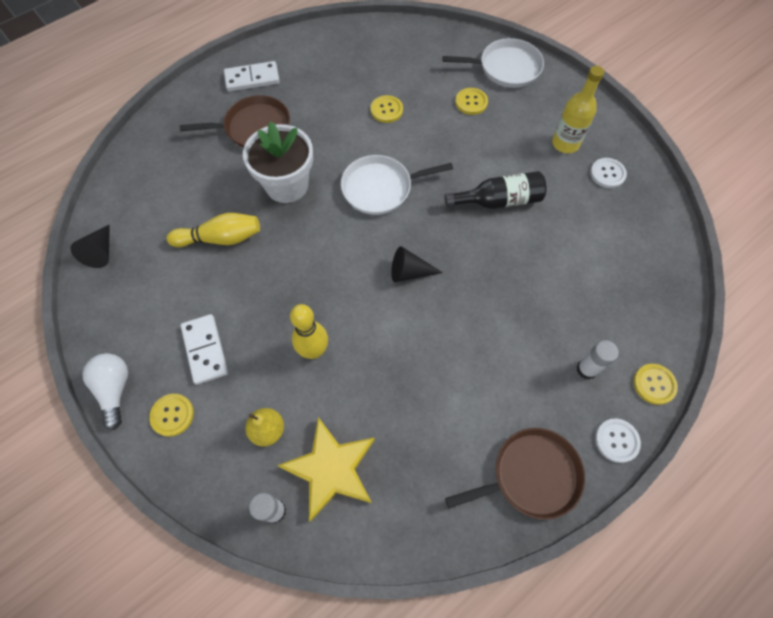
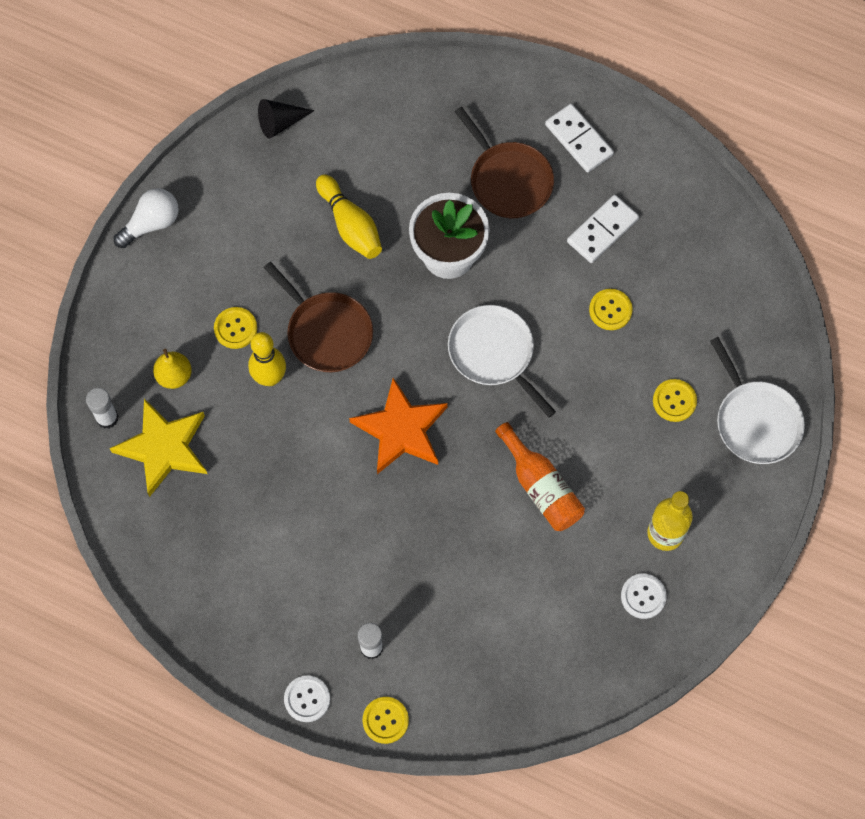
camera: 65 degrees right, 5 degrees up
(172, 415) = (151, 286): yellow button -> yellow button (235, 328)
(205, 350) = (224, 278): white domino -> white domino (602, 230)
(409, 272) = (401, 429): black cone -> orange star
(499, 200) = (541, 487): black bottle -> orange bottle
(531, 476) = (236, 629): brown pan -> brown pan (326, 332)

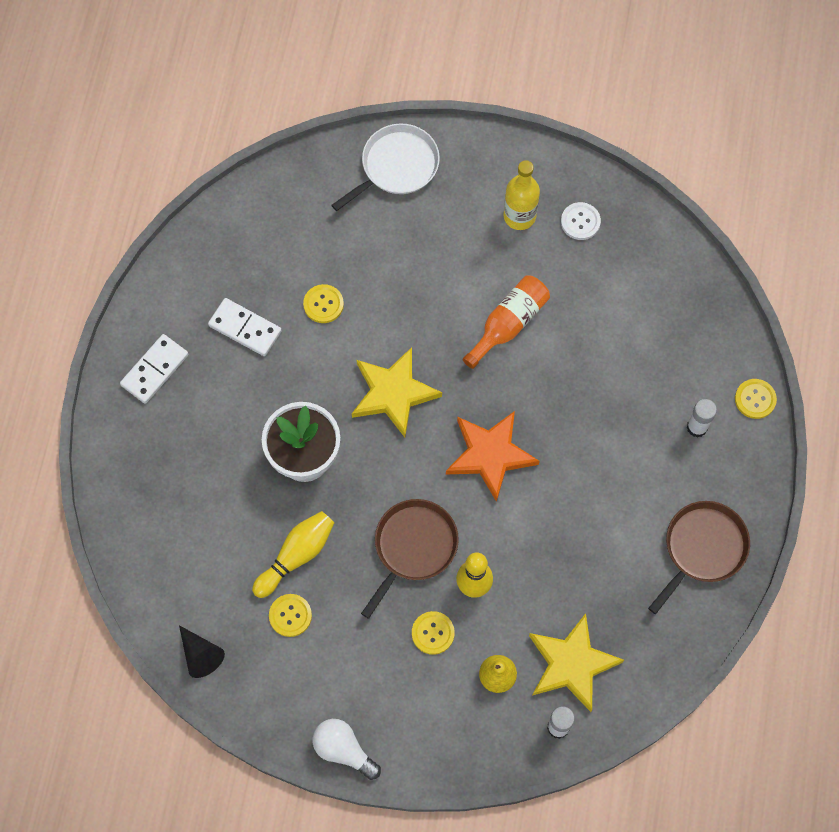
camera: 105 degrees left, 0 degrees up
(307, 699) = (759, 468): white button -> none
(494, 353) = (393, 393): white pan -> yellow star
(508, 180) = (213, 423): brown pan -> brown pan (702, 548)
(674, 401) = (396, 234): yellow button -> yellow button (290, 615)

